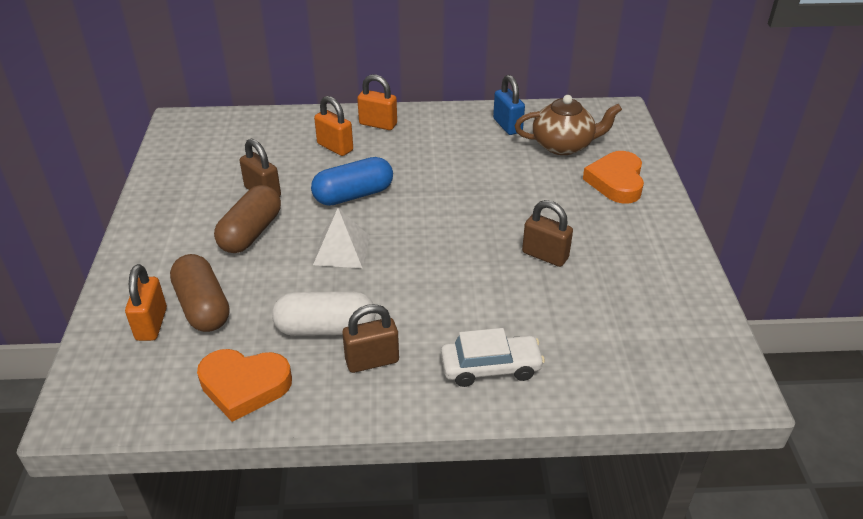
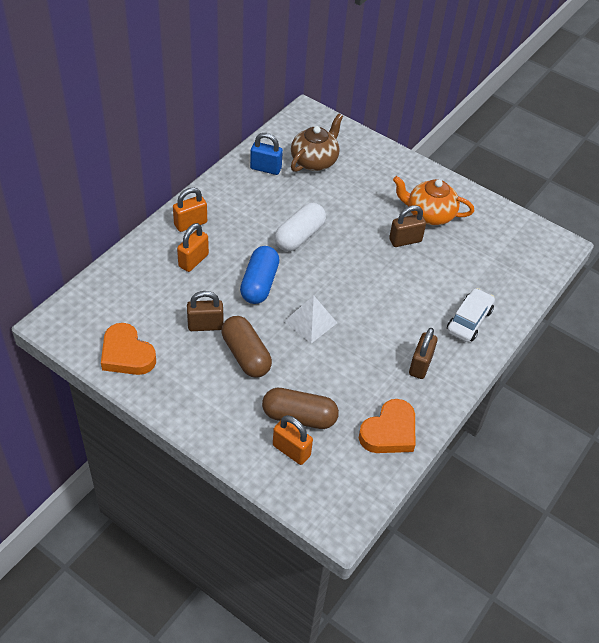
camera: 55 degrees left, 10 degrees up
(325, 328) = (375, 370): white capsule -> white capsule (299, 236)
(335, 147) = (193, 260): orange padlock -> orange padlock turned 45 degrees counterclockwise
(610, 253) = (429, 214): none -> orange teapot
(616, 181) = (372, 166): orange heart -> orange heart (127, 354)

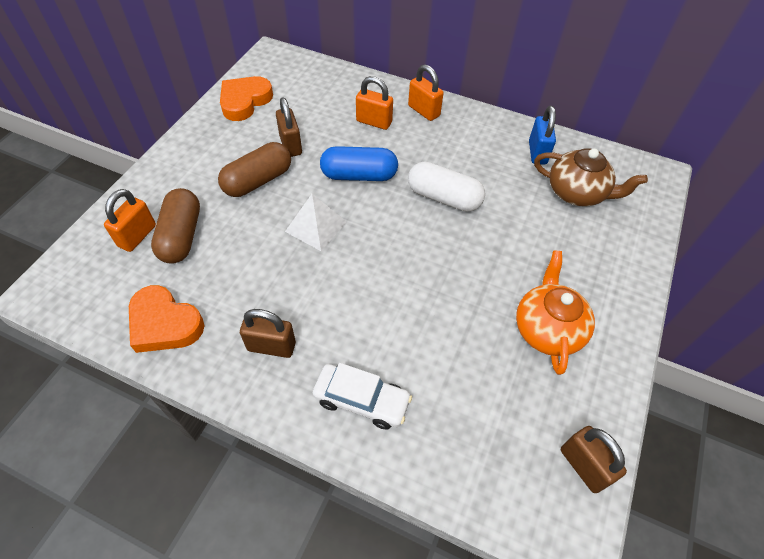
camera: 80 degrees right, 5 degrees up
(405, 240) = (483, 305): brown padlock -> brown padlock (583, 466)

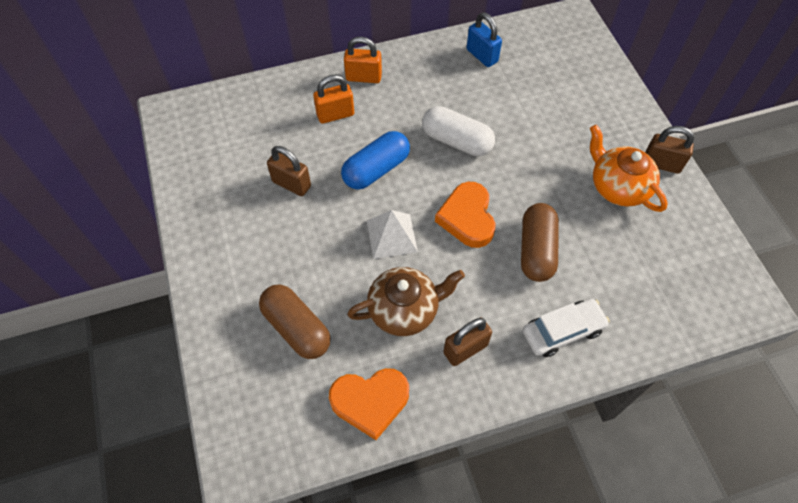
camera: 40 degrees left, 5 degrees up
(137, 236) = (260, 358): orange padlock -> none
(245, 101) = (202, 173): orange heart -> orange heart (467, 218)
(258, 181) = (302, 234): brown capsule -> brown capsule (536, 250)
(444, 198) = (457, 141): white capsule -> white capsule turned 45 degrees clockwise
(577, 193) = (539, 70): brown teapot -> brown teapot (404, 310)
(583, 466) = (718, 257): brown padlock -> brown padlock (661, 164)

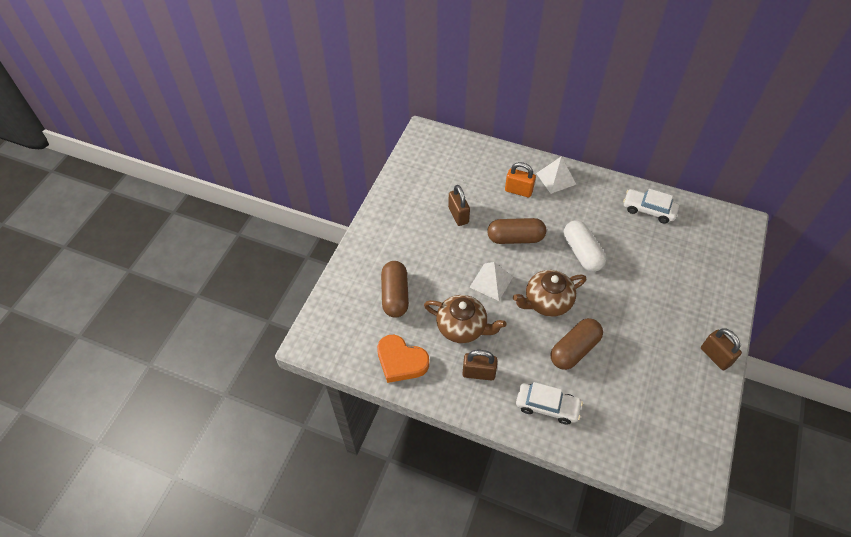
camera: 40 degrees right, 5 degrees down
(363, 77) = (556, 178): orange padlock -> white pyramid
(376, 169) = (515, 238): blue capsule -> brown capsule
(467, 218) = (547, 302): orange heart -> brown teapot
(482, 56) = (648, 210): blue padlock -> white car
(617, 187) = (668, 349): orange teapot -> none

